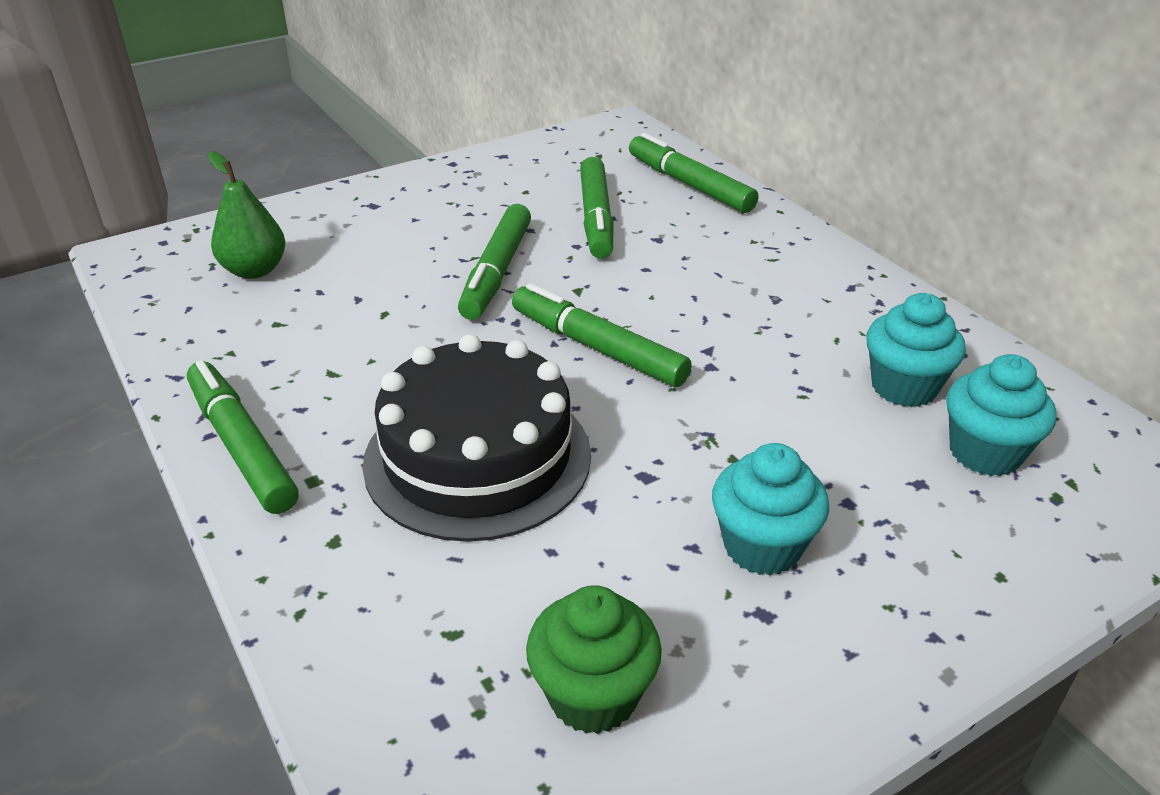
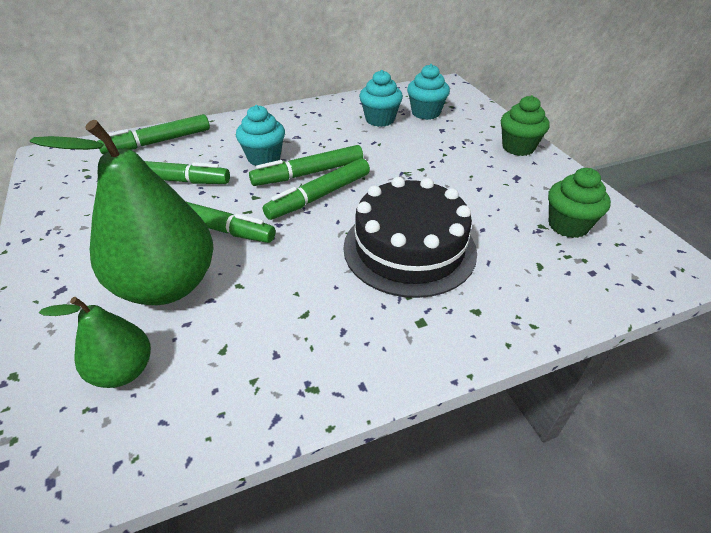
camera: 80 degrees left, 5 degrees up
(242, 446) = (380, 363): green marker -> green marker (308, 173)
(381, 264) = (167, 285): none -> green pear
(762, 546) = (479, 171): turquoise cupcake -> turquoise cupcake (264, 158)
(908, 623) = (518, 147): none -> green cupcake

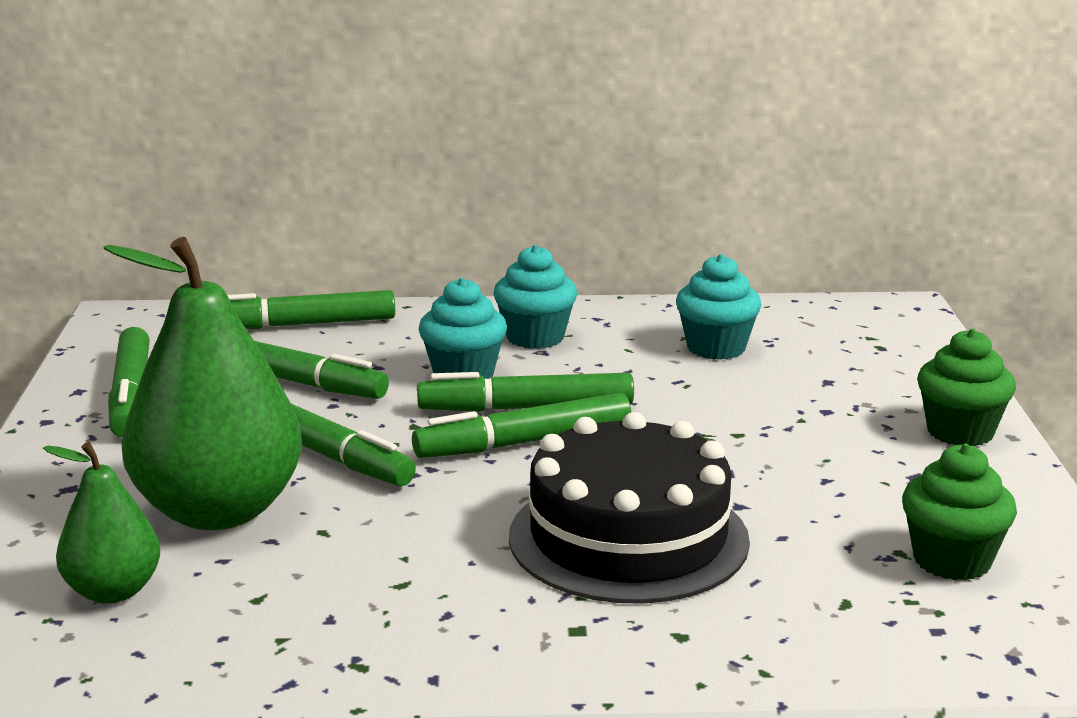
camera: 20 degrees right, 20 degrees down
(75, 209) = (131, 396): none -> green marker
(425, 113) = (816, 350): turquoise cupcake -> turquoise cupcake (535, 337)

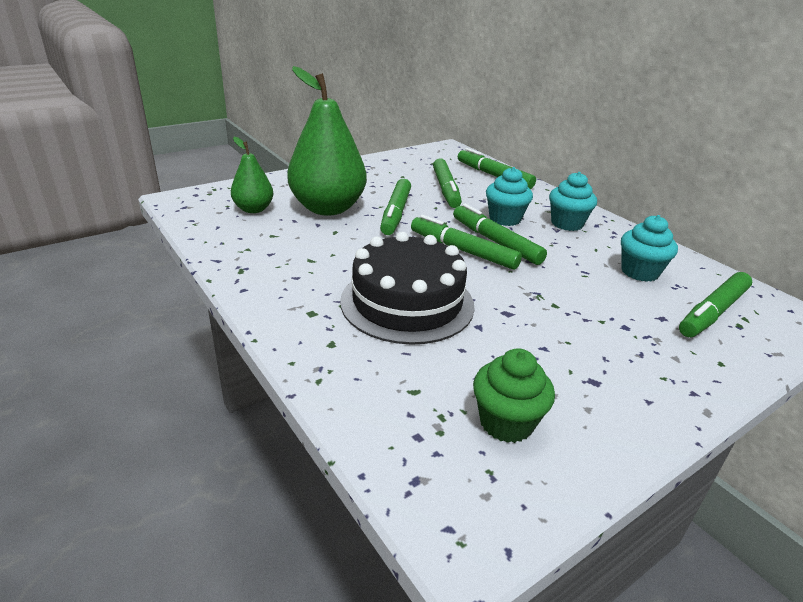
camera: 55 degrees right, 10 degrees up
(131, 396) = (393, 168): green marker -> green marker (712, 312)
(960, 432) = (677, 386): green cupcake -> none

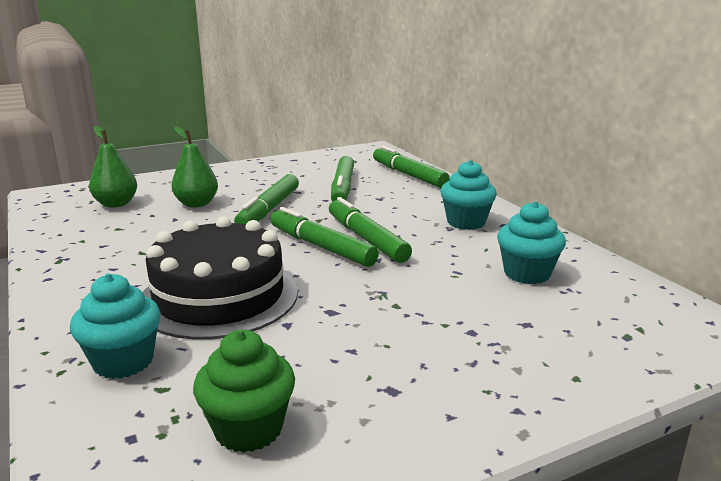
camera: 10 degrees right, 10 degrees down
(328, 208) = (197, 204): green pear -> green pear, size x0.53
(505, 219) = (393, 216): turquoise cupcake -> turquoise cupcake (123, 362)
(712, 312) = (598, 320): green marker -> none

